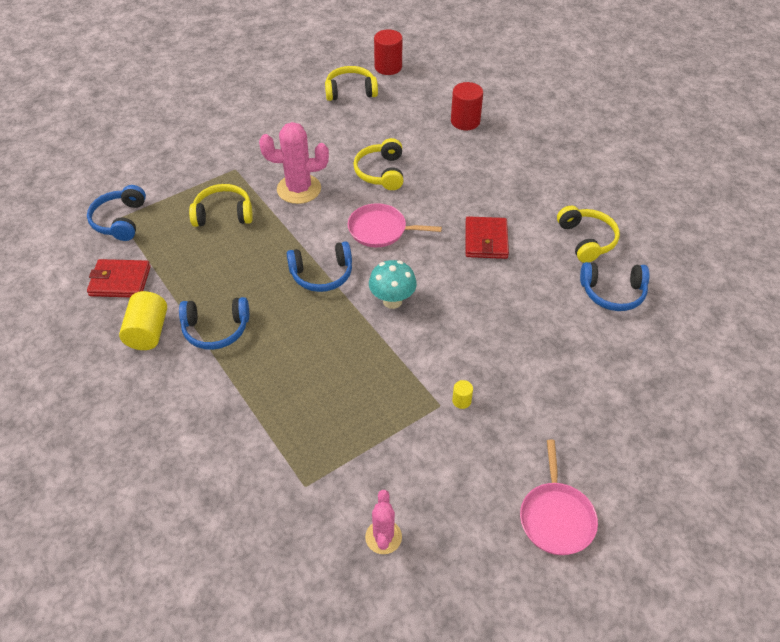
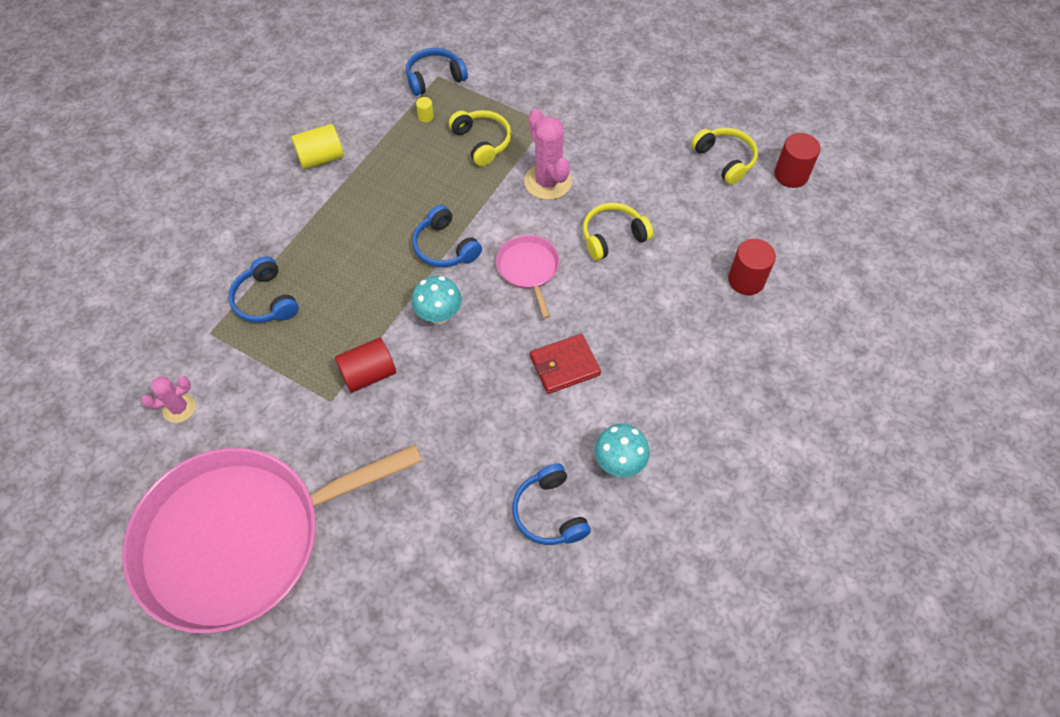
camera: 65 degrees right, 10 degrees up
(120, 281) = (367, 113): red wallet -> none
(216, 329) = (344, 200): blue headphones -> blue headphones (266, 300)
(426, 368) = (368, 374): none -> red cylinder
(461, 401) = (342, 416): yellow cylinder -> yellow cylinder (426, 116)
(556, 517) = (241, 539): pink pan -> pink pan, size x2.48
(586, 240) = (619, 463): yellow headphones -> turquoise mushroom

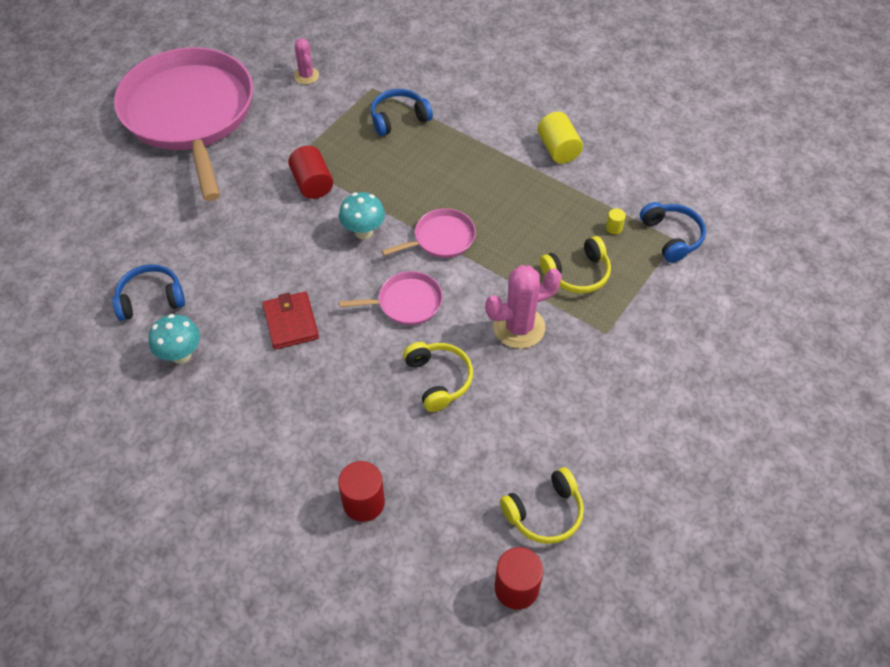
camera: 95 degrees right, 5 degrees down
(445, 247) = (441, 238): blue headphones -> pink pan

